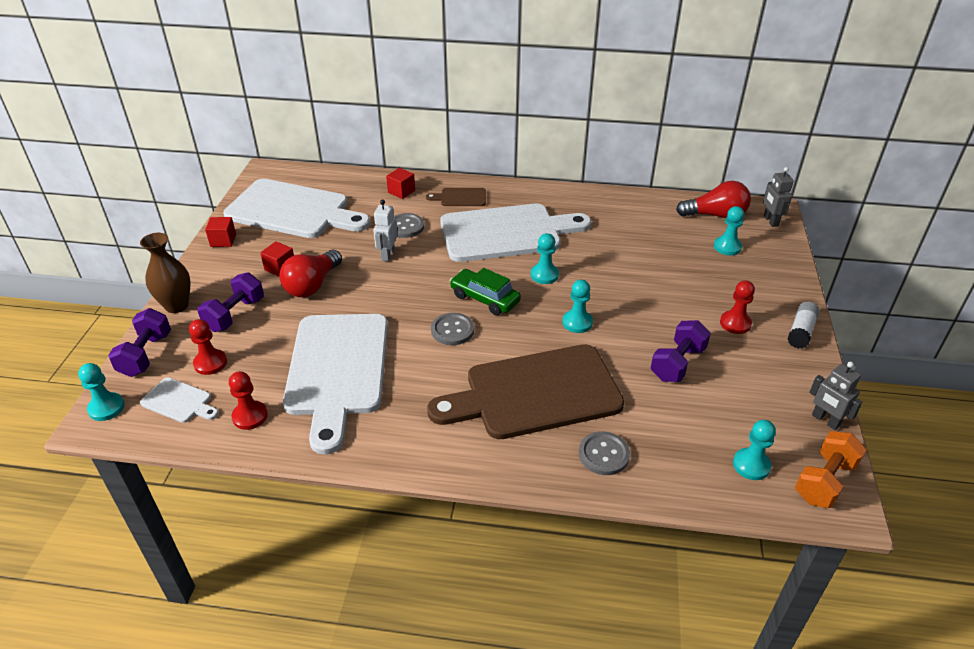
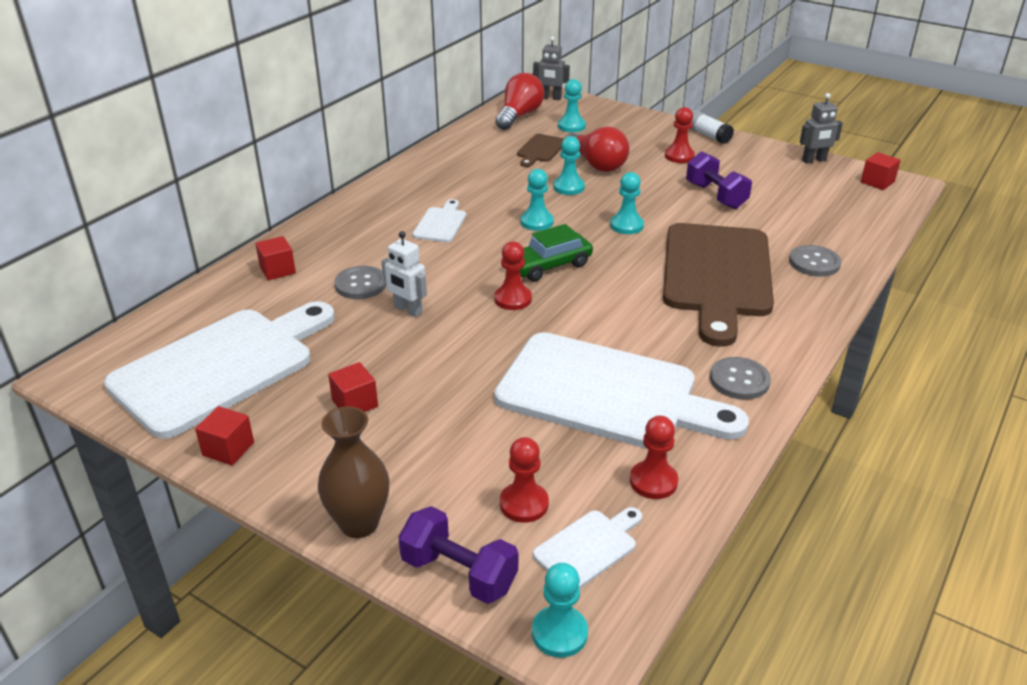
camera: 65 degrees left, 5 degrees down
(235, 314) = (430, 464): purple dumbbell -> none
(312, 285) = (420, 382): red light bulb -> red light bulb (596, 164)
(428, 295) = (513, 299): none -> red pawn
(452, 330) = (588, 298): grey button -> grey button (739, 380)
(460, 197) = (339, 234): brown cutting board -> brown cutting board (540, 150)
(506, 233) = (441, 223): white cutting board -> white cutting board, size x0.42
(751, 465) = (851, 203): turquoise pawn -> turquoise pawn (568, 187)
(824, 481) = (877, 182): orange dumbbell -> red cube

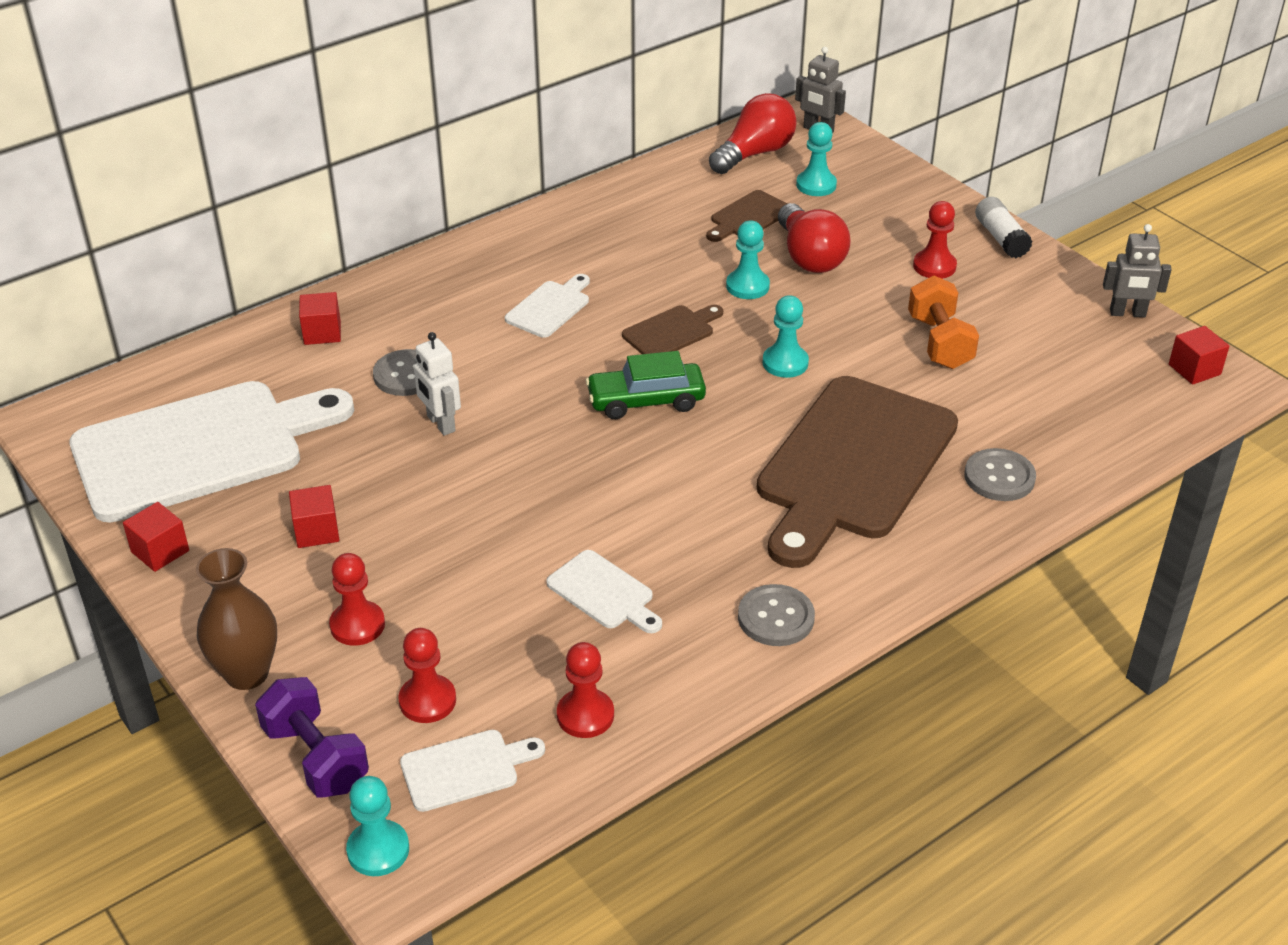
camera: 20 degrees right, 5 degrees up
(513, 299) = (572, 438): red pawn -> red pawn (357, 625)
(536, 222) = (671, 332): turquoise pawn -> brown cutting board
(606, 393) = (604, 593): white cutting board -> white cutting board, size x0.42
(715, 196) = (939, 342): purple dumbbell -> orange dumbbell

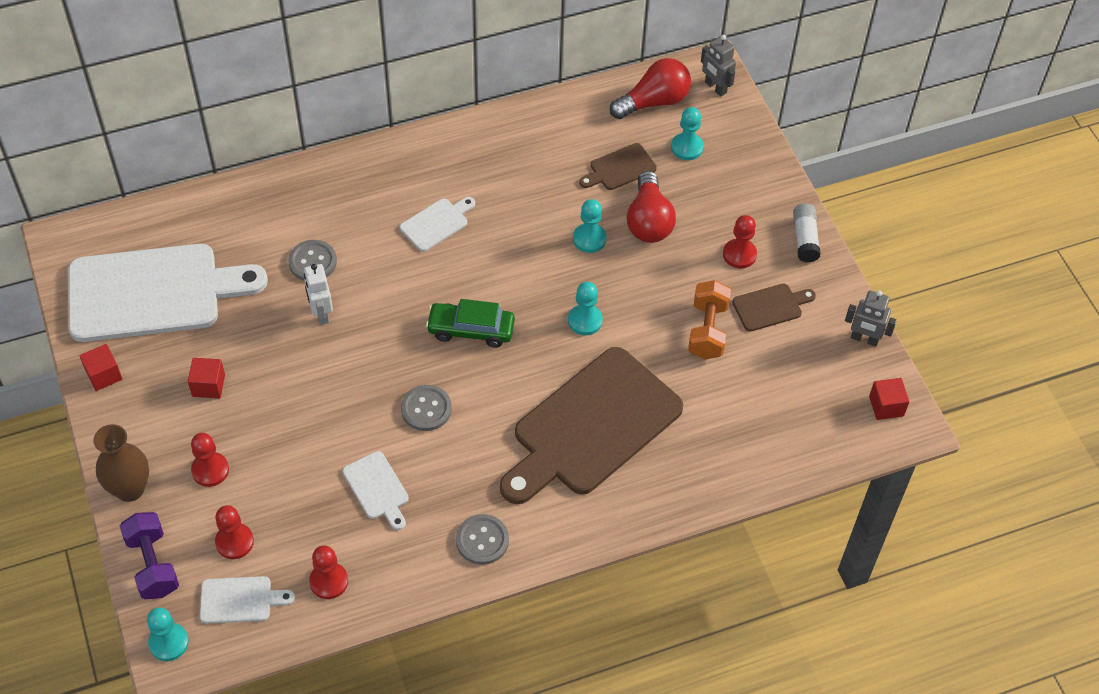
camera: 15 degrees right, 15 degrees up
(322, 333) = (267, 207): red cube -> none
(671, 332) = (515, 269): brown cutting board -> brown cutting board (770, 307)
(999, 477) = (690, 465): grey button -> grey button (426, 409)

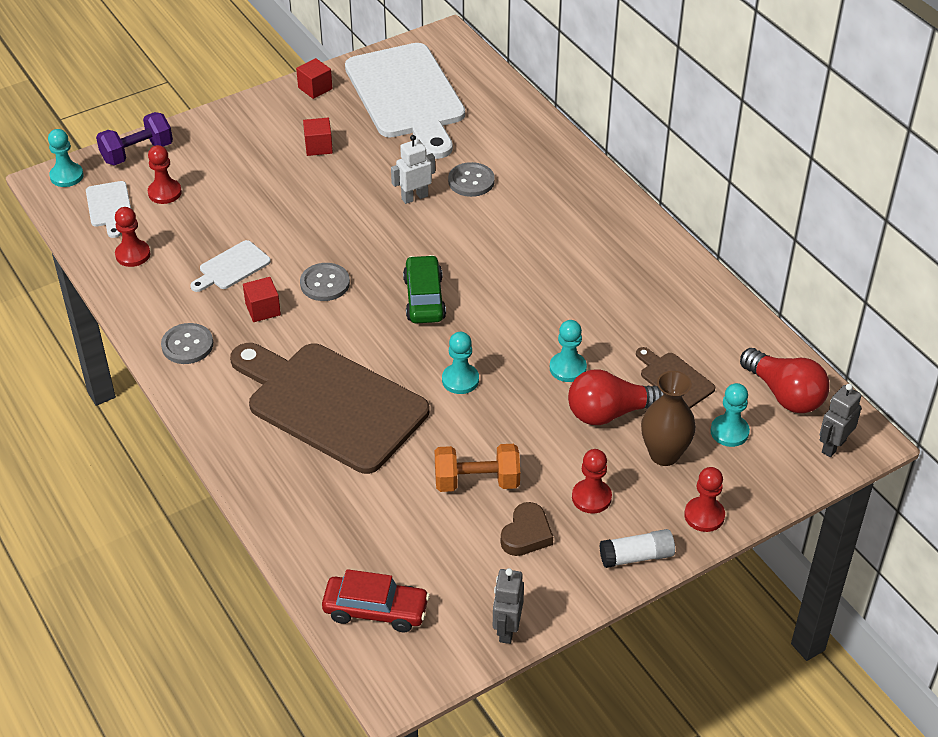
camera: 80 degrees right, 10 degrees down
(130, 489) = (207, 126): brown vase -> brown vase (664, 454)
(210, 470) = (233, 165): red pawn -> red pawn (704, 515)
(436, 223) = (546, 253): white cutting board -> none
(770, 307) = (526, 534): brown cutting board -> brown heart
(833, 426) = (376, 610): none -> red car
(886, 406) = (416, 660): red cube -> red cube (263, 309)

